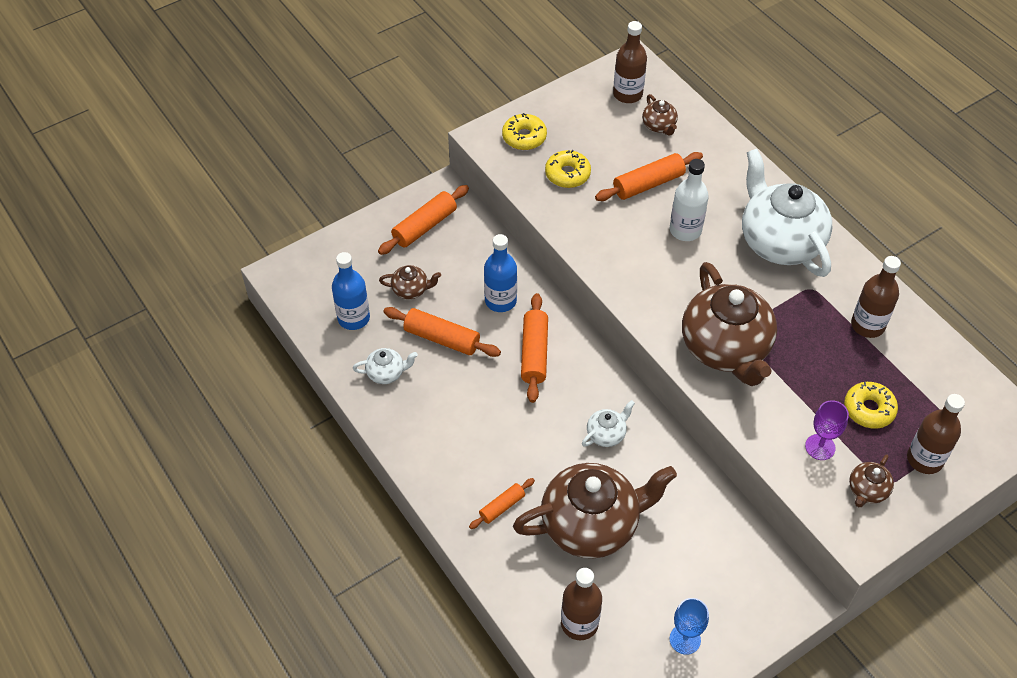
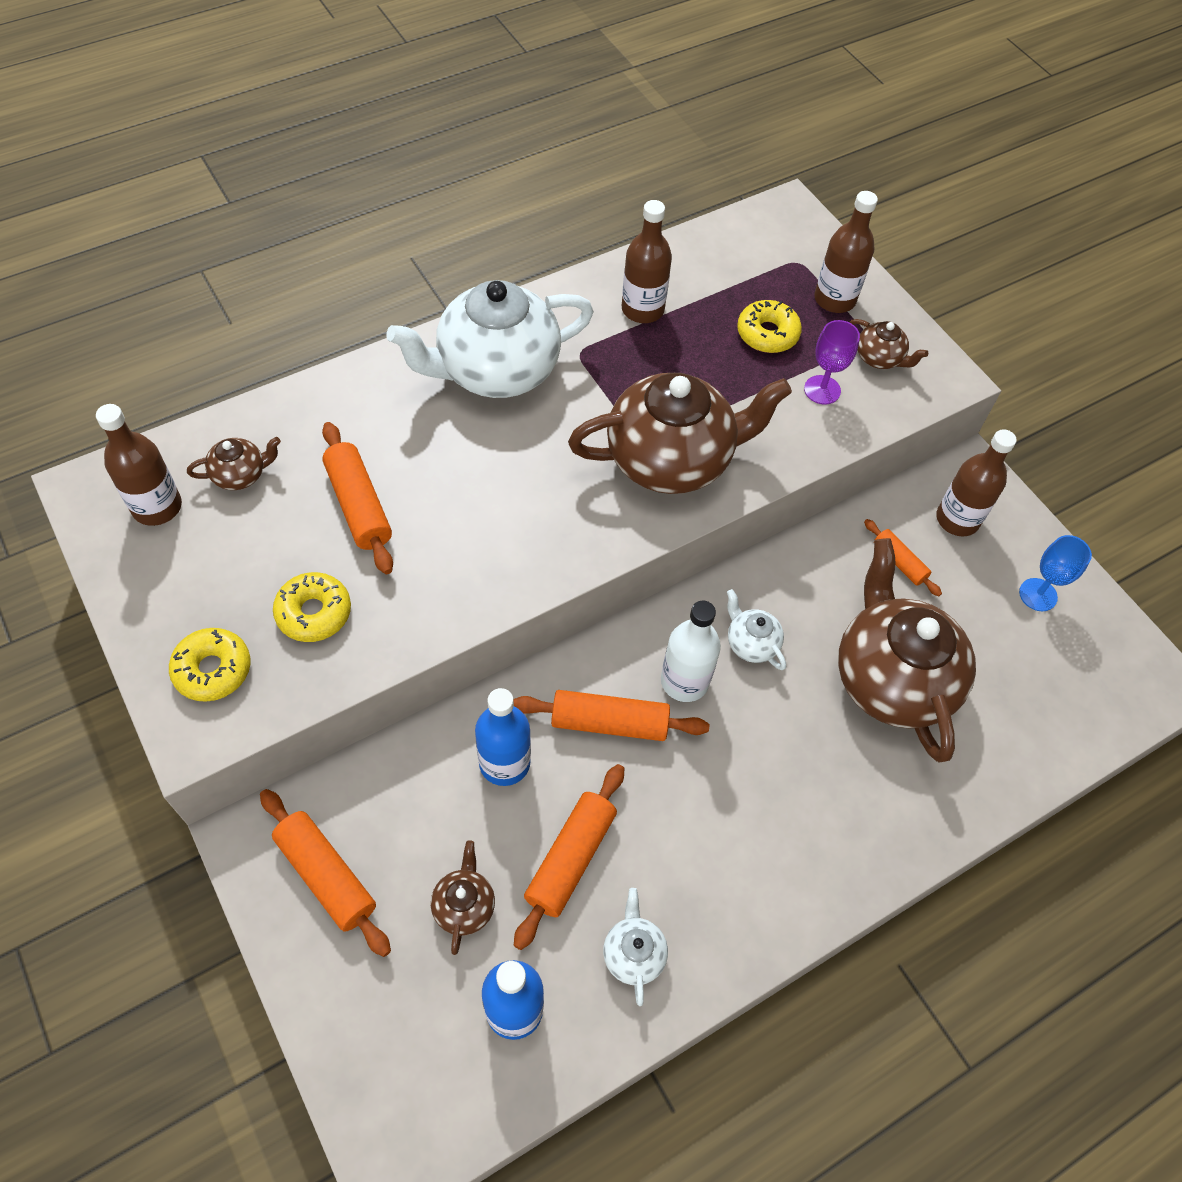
camera: 90 degrees left, 5 degrees up
(502, 507) = (871, 790): orange rolling pin -> orange rolling pin (899, 562)
(579, 623) = (1033, 709): brown bottle -> brown bottle (957, 519)
(685, 230) = (458, 473): white bottle -> white bottle (684, 681)

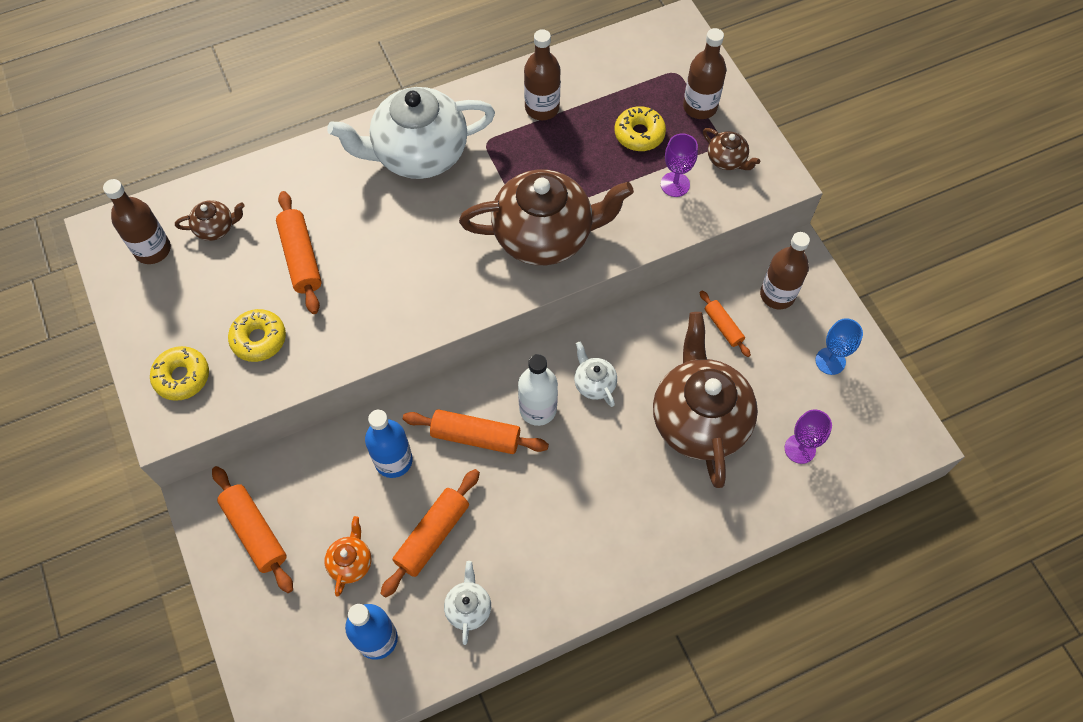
camera: 10 degrees right, 5 degrees up
(464, 905) = (351, 562): brown teapot -> orange teapot
(1024, 706) = (800, 449): none -> purple goblet

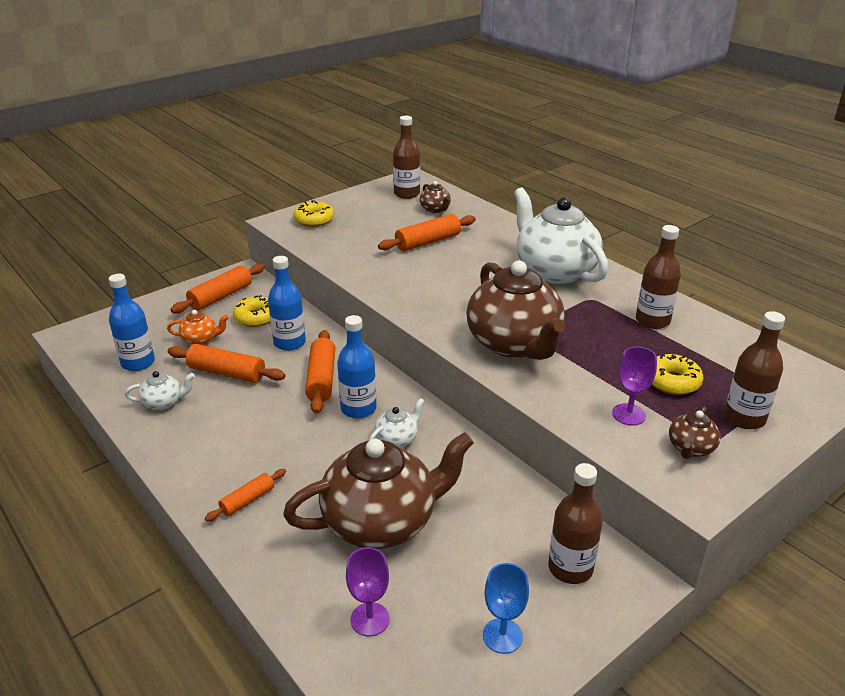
camera: 75 degrees right, 30 degrees down
(259, 339) = (353, 239): yellow donut -> yellow donut (256, 317)
(538, 409) = (358, 409): white bottle -> blue bottle
(723, 326) = (503, 525): orange rolling pin -> orange rolling pin (248, 500)

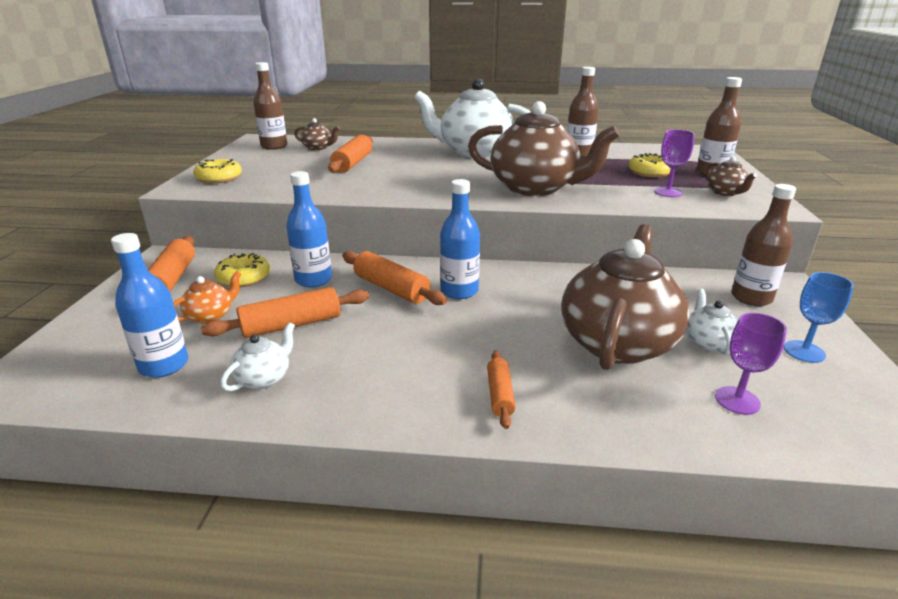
camera: 45 degrees left, 5 degrees down
(397, 439) = (523, 293): white teapot -> white teapot (707, 342)

